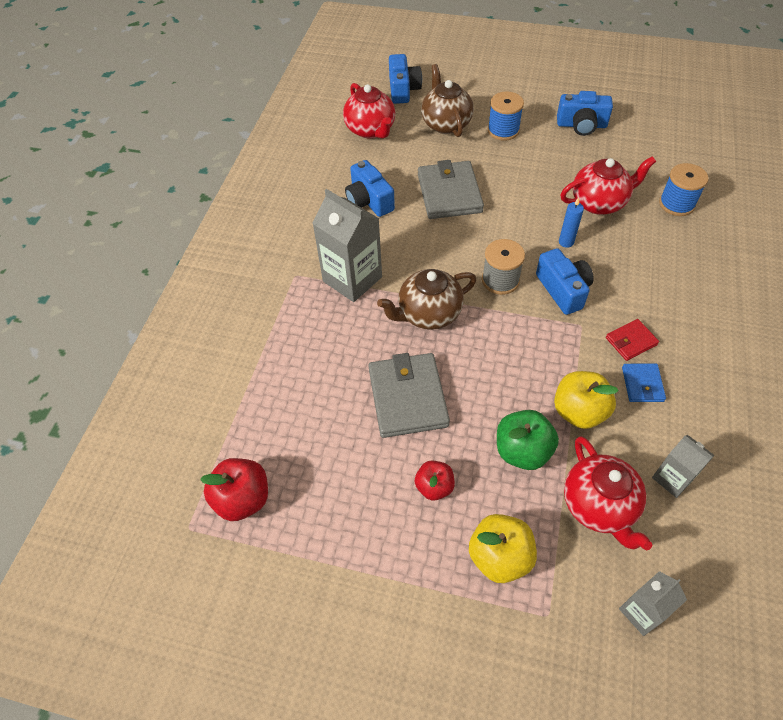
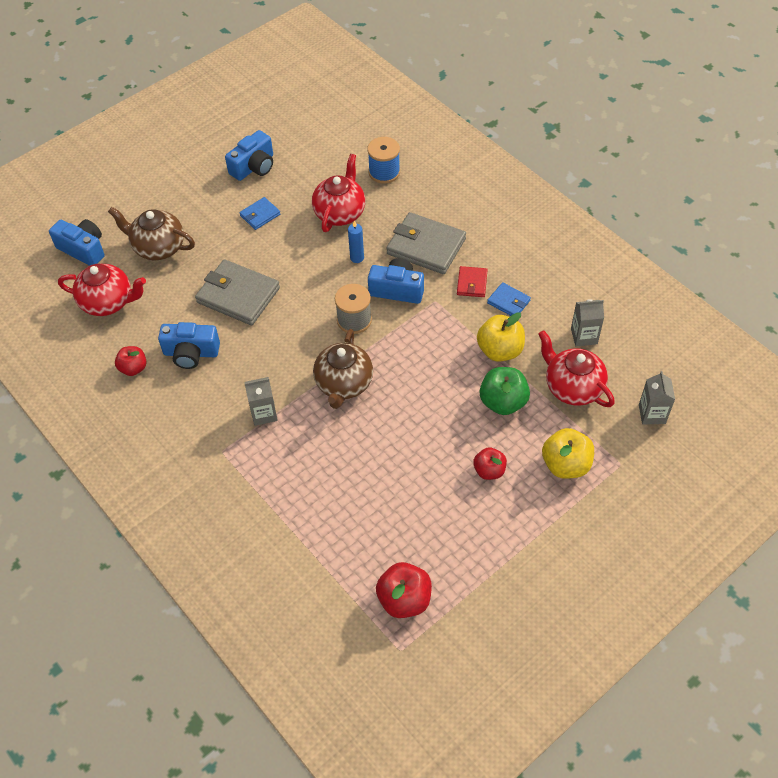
camera: 55 degrees left, 0 degrees up
(326, 179) = (133, 368): none -> red apple
(352, 279) = (264, 413): grey carton -> grey carton, size x0.56
(407, 397) = (406, 443): grey wallet -> grey wallet (426, 246)
(503, 130) = (207, 216): blue spool -> none
(539, 157) = (260, 215): none -> blue wallet
(599, 506) = (572, 387): red teapot -> red teapot turned 150 degrees counterclockwise

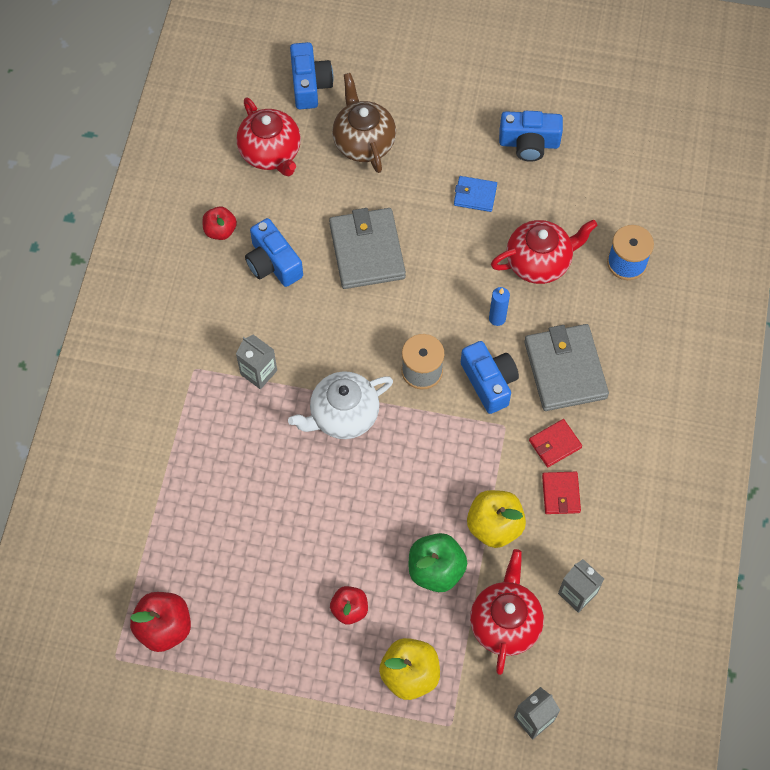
camera: 50 degrees right, 10 degrees up
(344, 384) = (343, 415): brown teapot -> white teapot
(508, 302) = (561, 494): blue wallet -> red wallet

